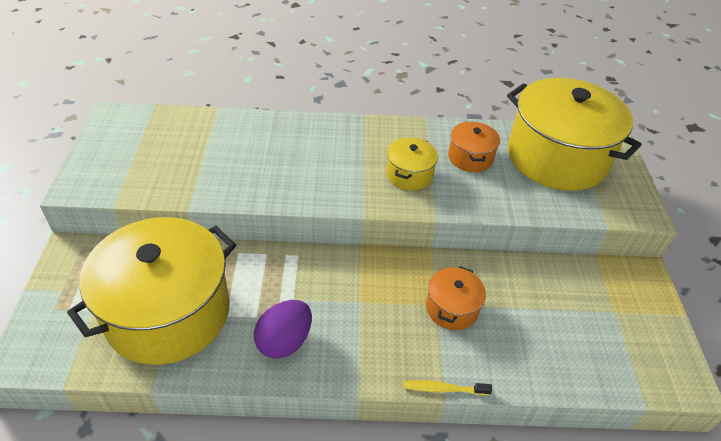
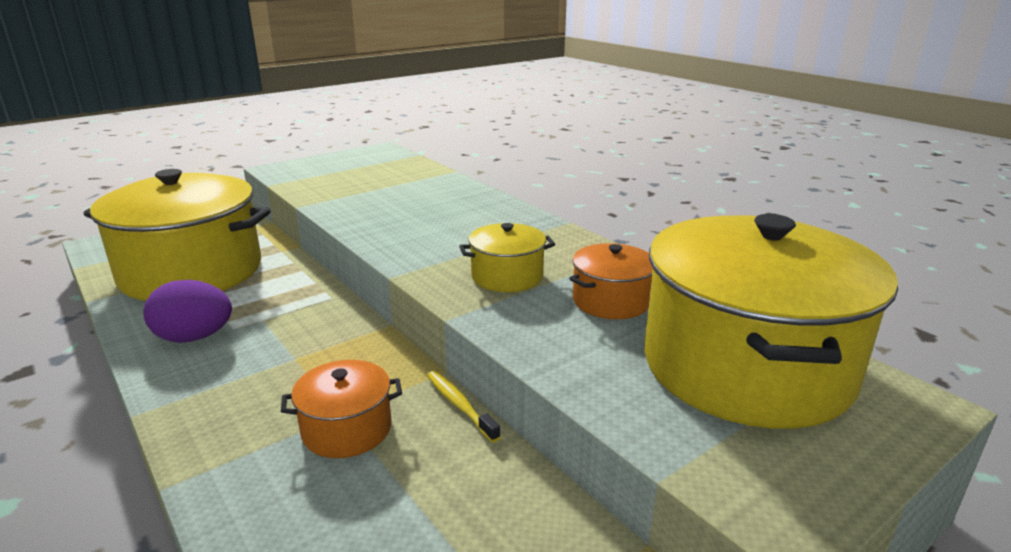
camera: 55 degrees right, 20 degrees down
(443, 389) = (184, 478): yellow toothbrush -> yellow toothbrush (459, 405)

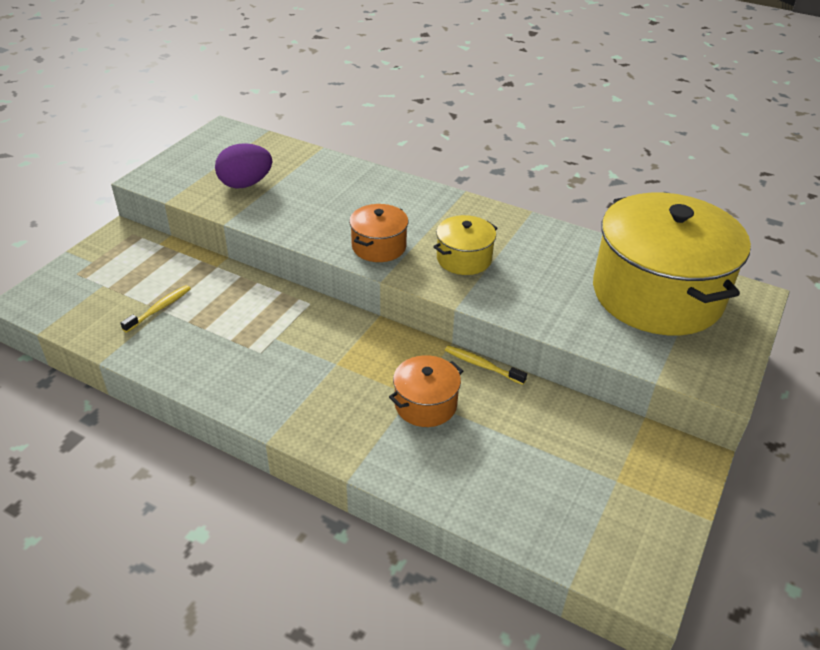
camera: 25 degrees left, 15 degrees up
(192, 272) = (159, 308): yellow pot -> yellow toothbrush
(194, 337) = (238, 369): purple egg -> purple egg (245, 184)
(611, 301) = (548, 263): orange pot -> orange pot (379, 246)

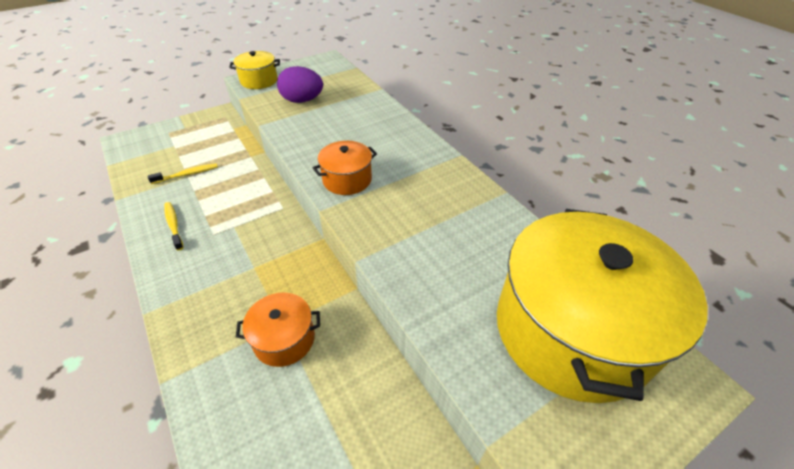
camera: 30 degrees right, 5 degrees up
(464, 259) = (406, 215): yellow pot -> yellow pot (259, 81)
(482, 365) = (363, 323): yellow toothbrush -> yellow toothbrush (174, 225)

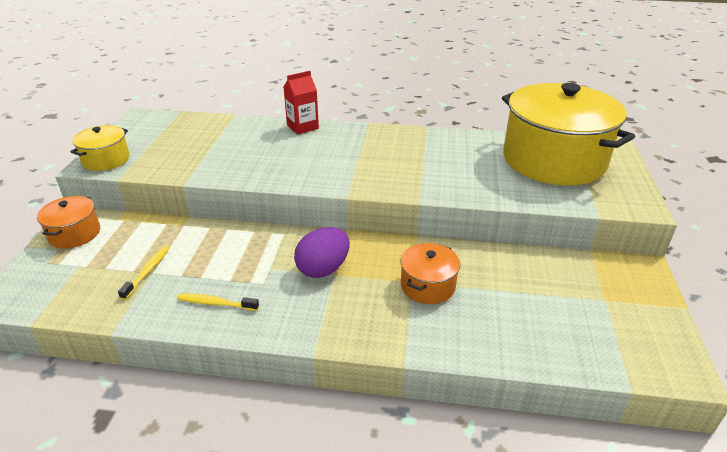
camera: 50 degrees left, 10 degrees down
(302, 100) = (185, 152): purple egg -> purple egg (323, 269)
(347, 179) = (328, 173): orange pot -> orange pot (74, 234)
(404, 127) = (302, 127): none -> red carton

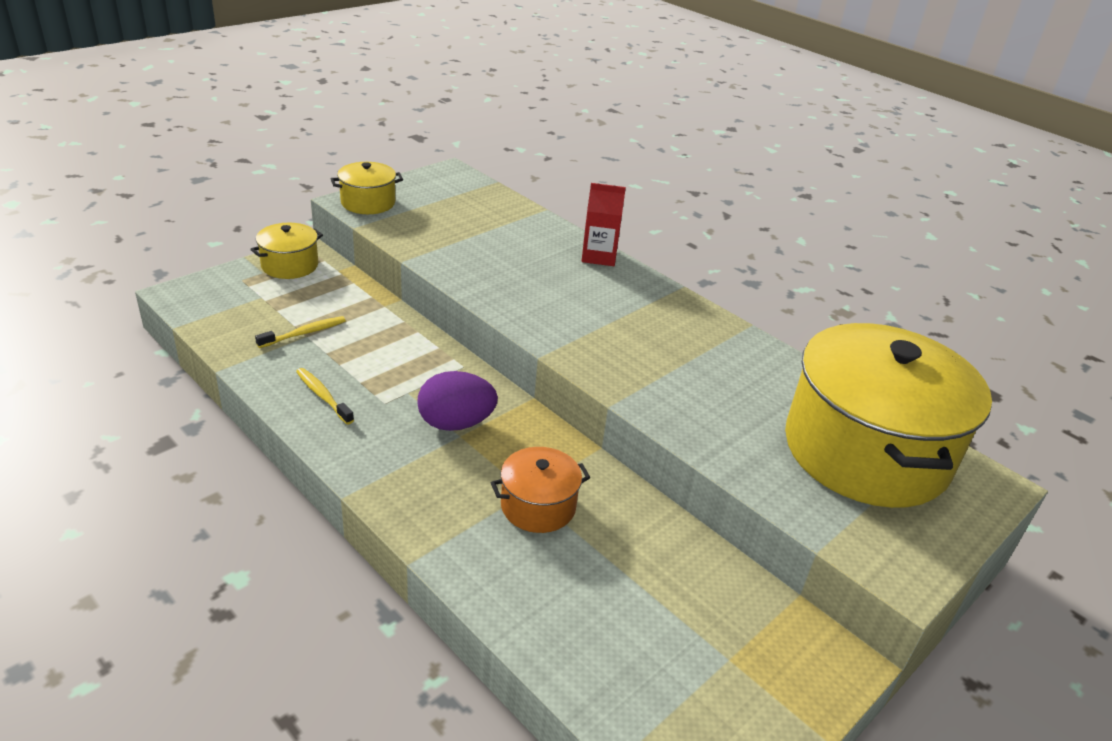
camera: 35 degrees right, 0 degrees up
(74, 234) = (290, 265): orange pot -> yellow pot

